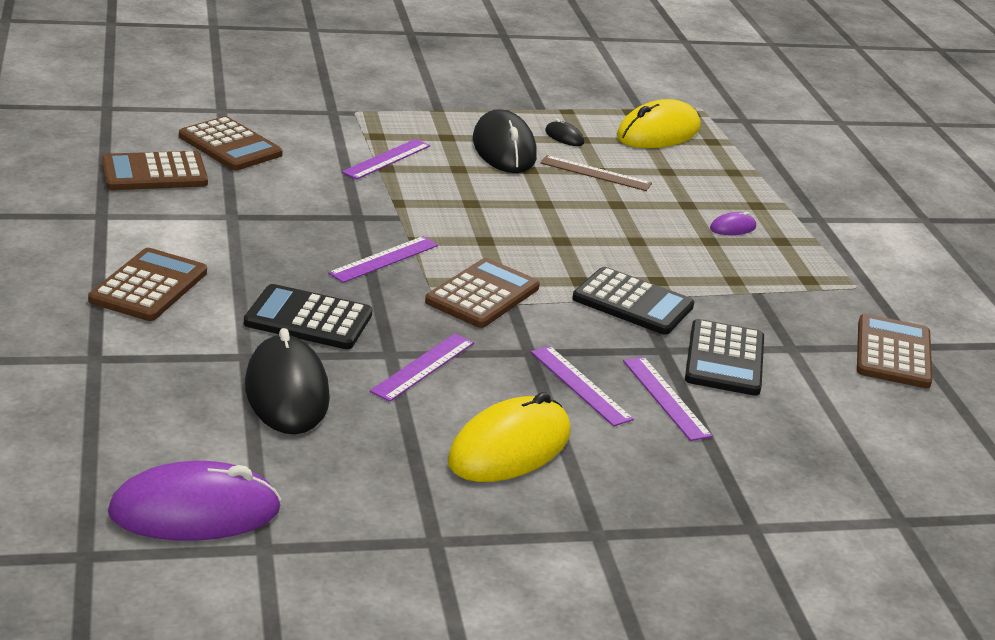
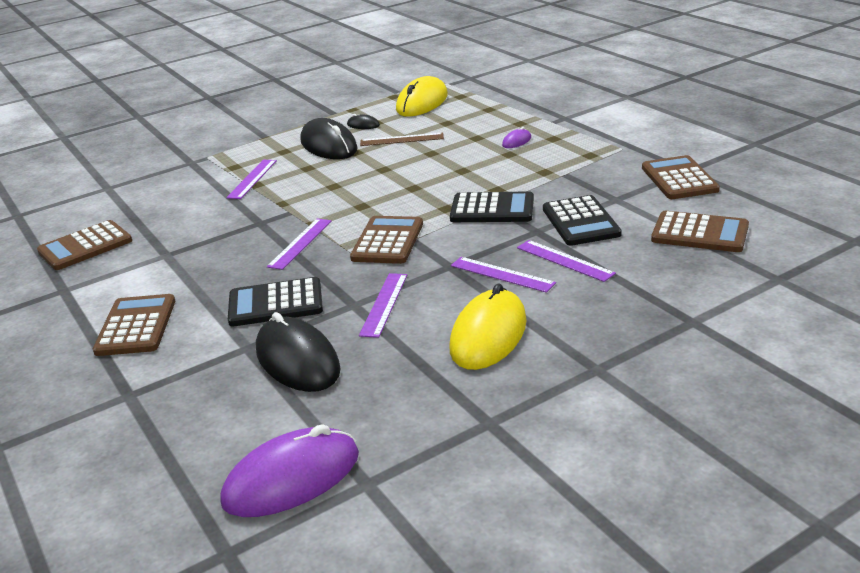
camera: 15 degrees left, 0 degrees up
(230, 145) = (131, 208): brown calculator -> brown calculator (699, 233)

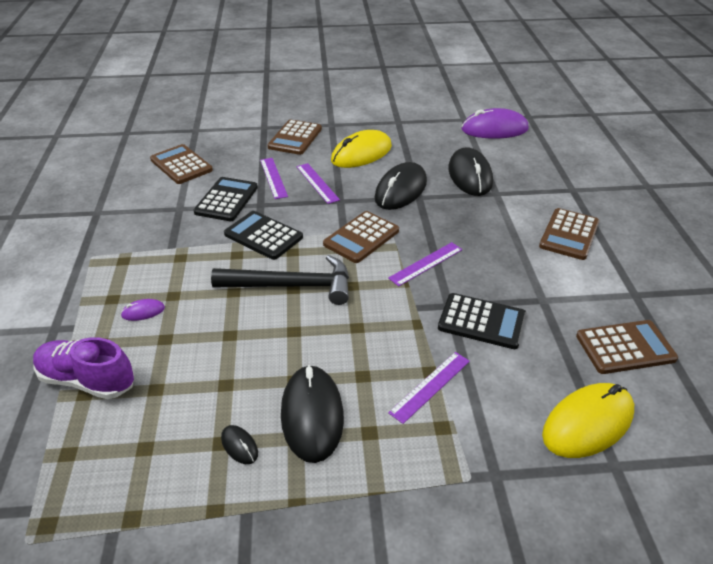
camera: 155 degrees left, 10 degrees up
(275, 303) = (467, 216): black calculator -> black calculator (482, 321)
(384, 304) = (401, 190): purple ruler -> black mouse
(401, 139) = (230, 380): brown ruler -> none
(416, 189) = (292, 286): none -> black hammer
(422, 102) = (122, 467): yellow mouse -> yellow mouse (587, 423)
(497, 112) = (87, 380): none -> purple shoe
(679, 179) = (117, 207): brown calculator -> brown calculator (295, 138)

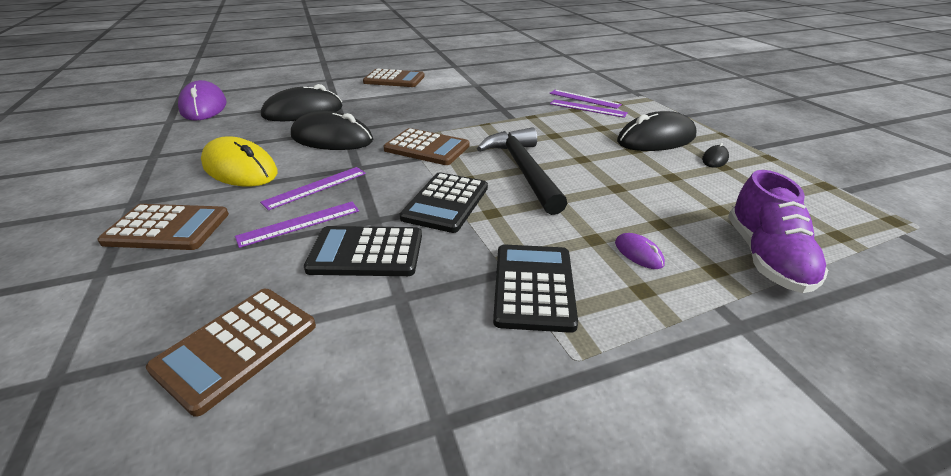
camera: 105 degrees left, 5 degrees down
(426, 264) = (454, 119): purple ruler -> purple ruler (584, 99)
(482, 321) = (512, 99): black calculator -> black calculator (533, 287)
(587, 423) = (573, 75): yellow mouse -> none
(625, 347) = (506, 68): brown calculator -> none

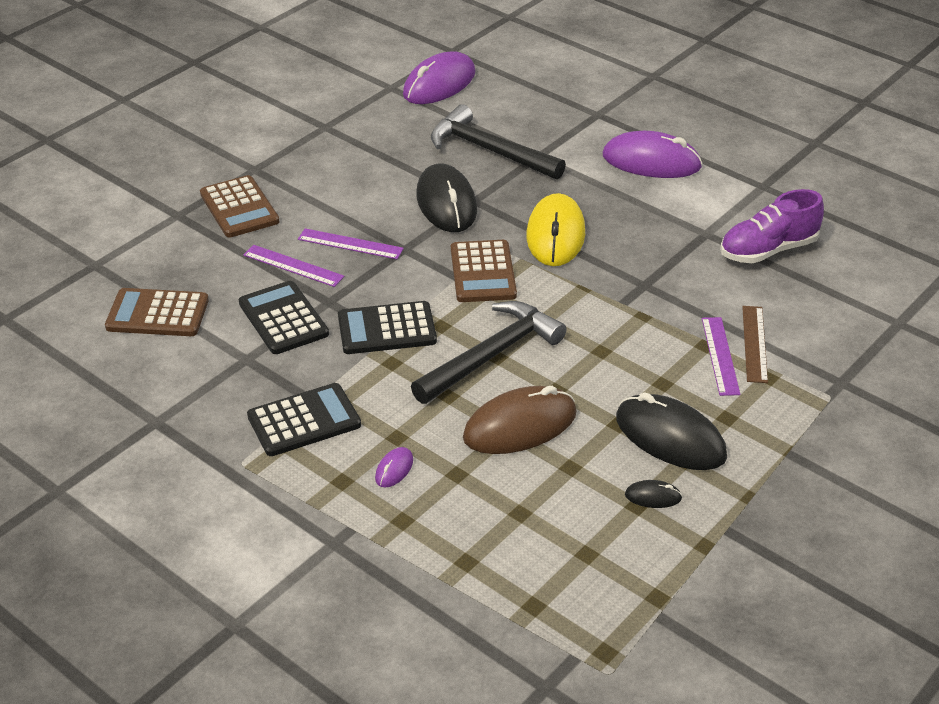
camera: 60 degrees right, 5 degrees up
(240, 169) = (345, 185): yellow mouse -> yellow mouse (555, 235)
(303, 112) = (489, 150): black mouse -> black hammer
(394, 79) = (651, 161): brown calculator -> purple mouse
(584, 99) = (754, 343): purple ruler -> brown ruler
(614, 182) = (520, 426): none -> brown mouse
(765, 257) = (448, 552): purple shoe -> purple shoe (768, 250)

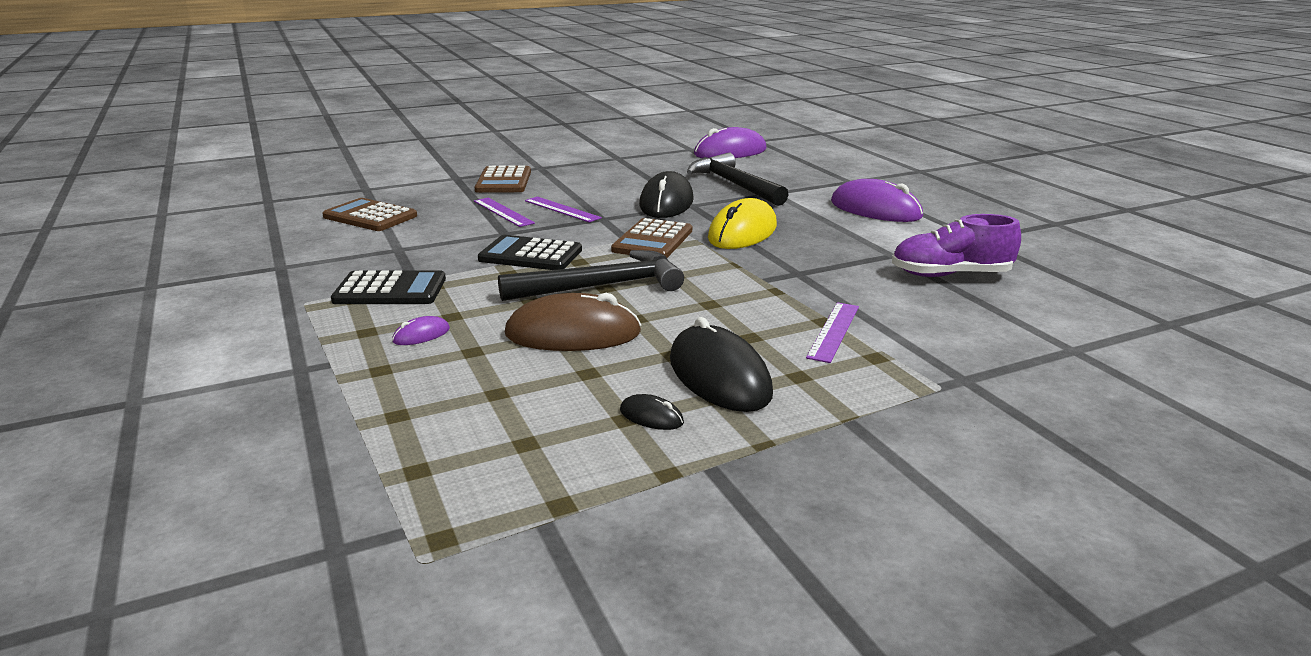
camera: 25 degrees right, 15 degrees down
(283, 319) = (457, 235): black calculator -> none
(754, 343) = (881, 331): brown ruler -> none

